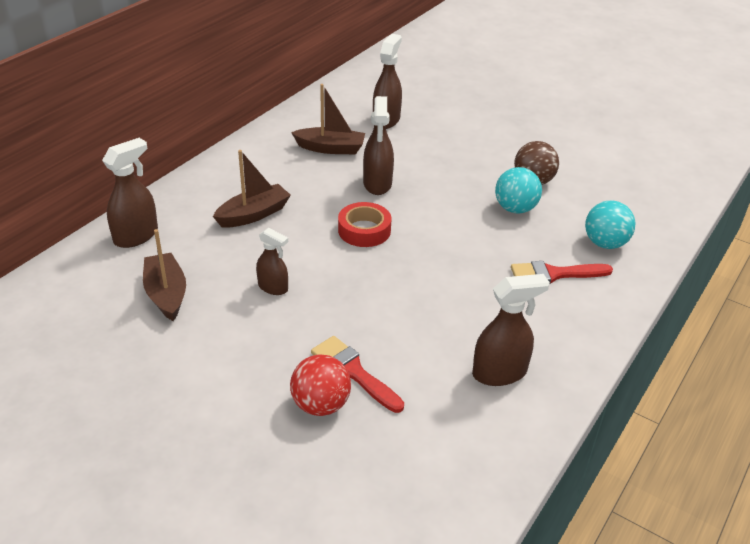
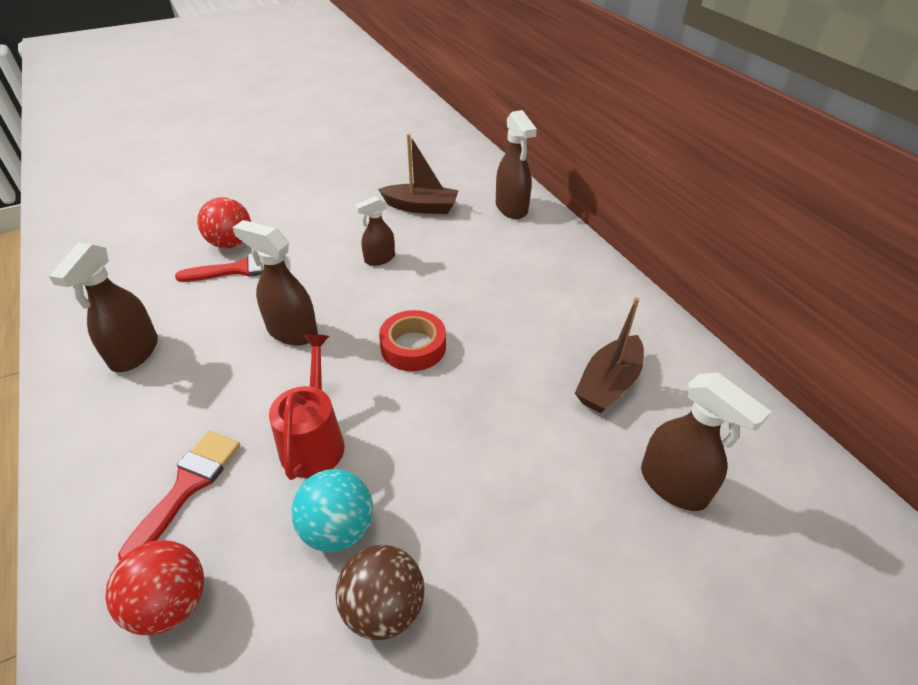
camera: 120 degrees right, 5 degrees up
(253, 214) = (499, 278): brown boat -> none
(377, 184) = (497, 396): brown spray bottle -> brown spray bottle (292, 331)
(476, 240) = (314, 440): none -> red watering can
(605, 243) = (171, 603): turquoise ball -> red ball

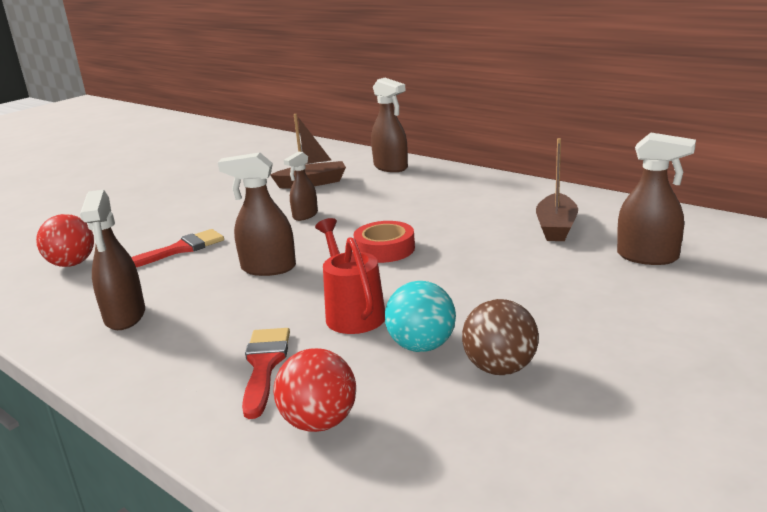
camera: 20 degrees left, 20 degrees down
(231, 243) = (152, 239): red ball -> red ball (72, 264)

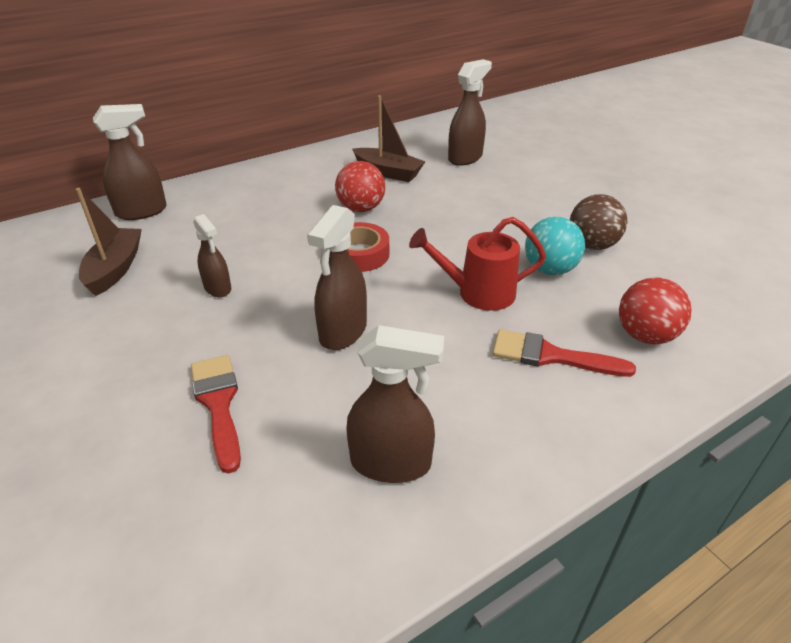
camera: 75 degrees left, 15 degrees up
(72, 264) = (154, 538): red ball -> red ball (361, 208)

